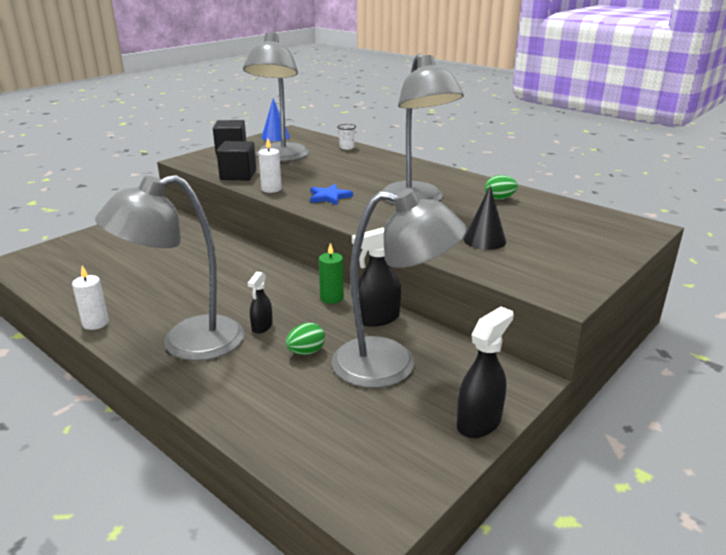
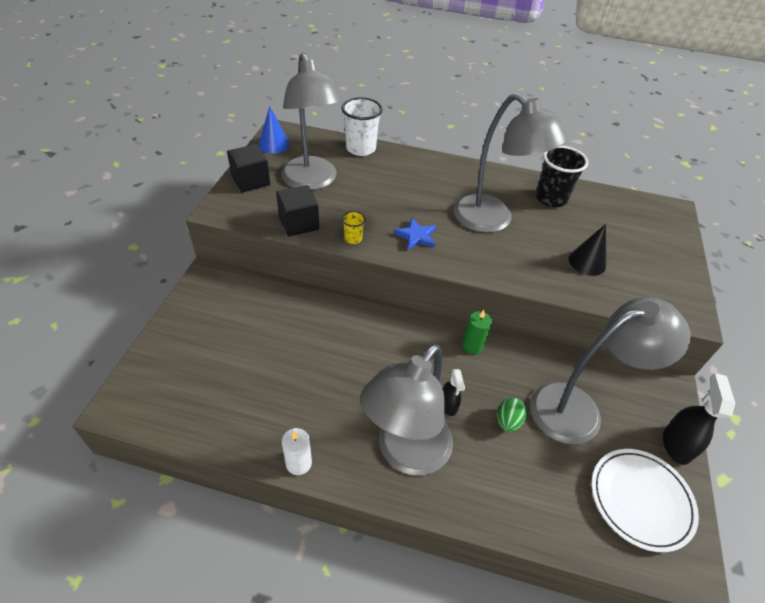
camera: 30 degrees left, 20 degrees up
(271, 189) = (353, 238): white candle -> yellow cup
(346, 147) = (361, 148): white cup -> white cup, size x2.02
(377, 318) = (526, 358): black spray bottle -> none
(383, 446) = (640, 500): none -> white plate
(499, 198) = (551, 199): green egg -> black cup

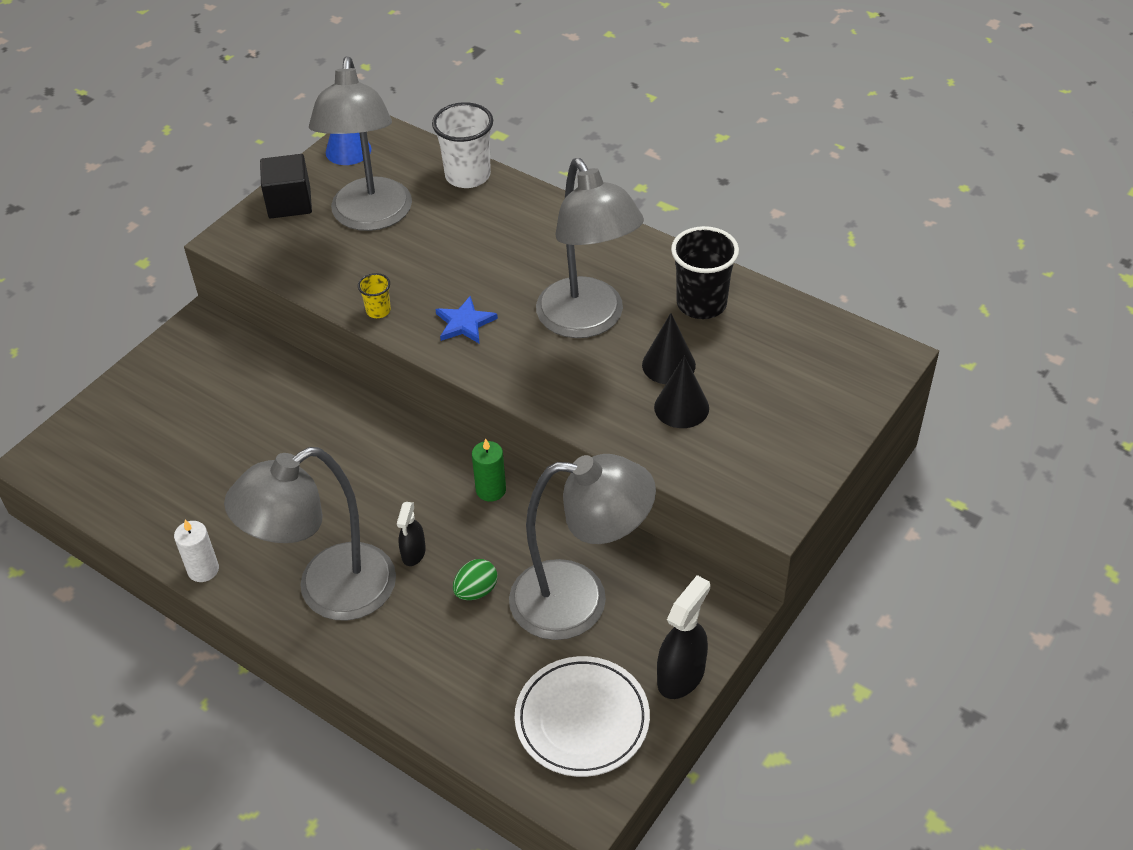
camera: 25 degrees right, 0 degrees up
(299, 223) = (320, 276): black cube -> none
(559, 237) = (668, 365): none -> black cone

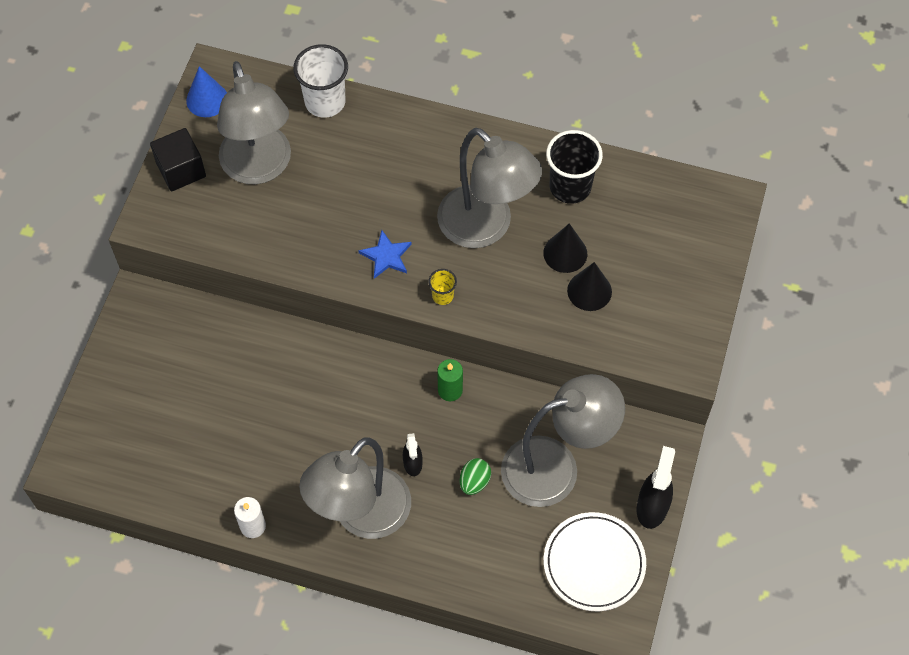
camera: 20 degrees left, 15 degrees up
(378, 311) = (309, 263): yellow cup -> yellow cup (442, 296)

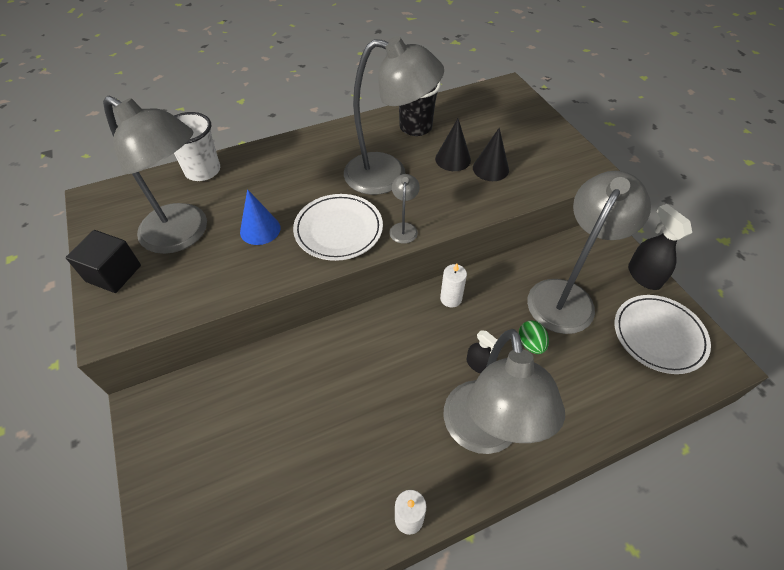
camera: 40 degrees left, 10 degrees down
(207, 99) = (101, 217): blue cone -> blue cone (260, 229)
(386, 256) = (338, 230): blue star -> white plate
(442, 296) = (404, 228): yellow cup -> grey lamp
(450, 390) = (451, 298): green candle -> white candle

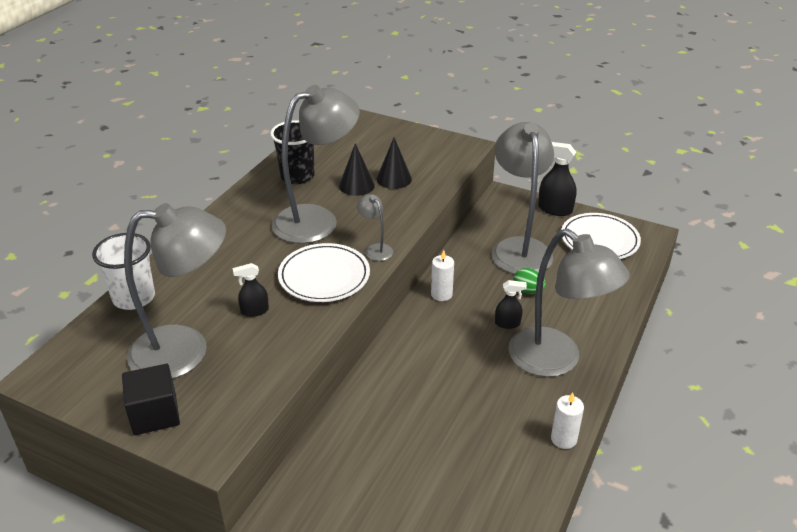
camera: 40 degrees left, 15 degrees down
(260, 229) = (254, 311): blue cone -> black spray bottle

